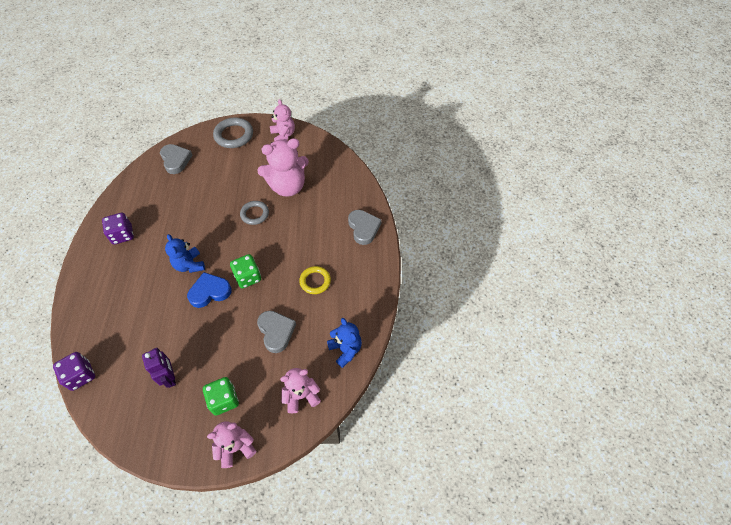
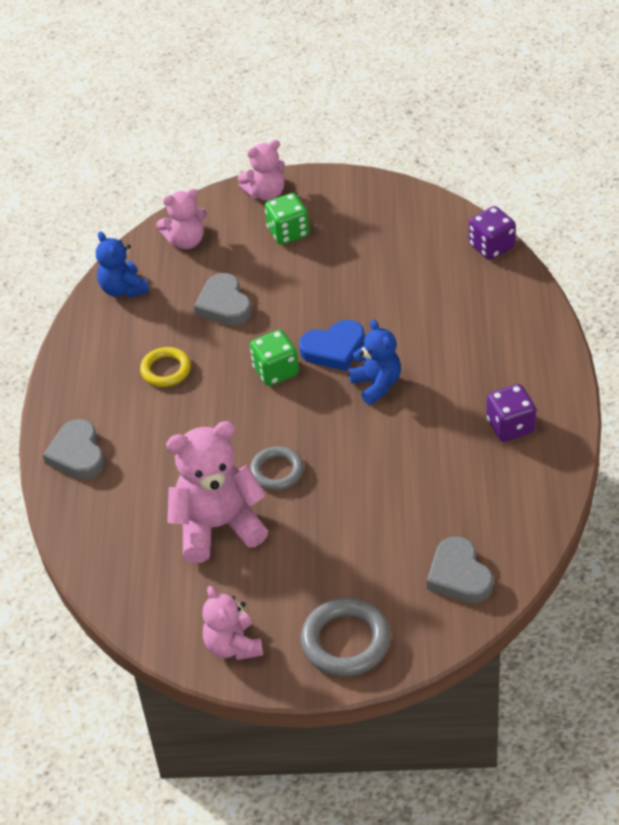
camera: 175 degrees left, 10 degrees down
(170, 377) = (367, 250): purple robot -> none

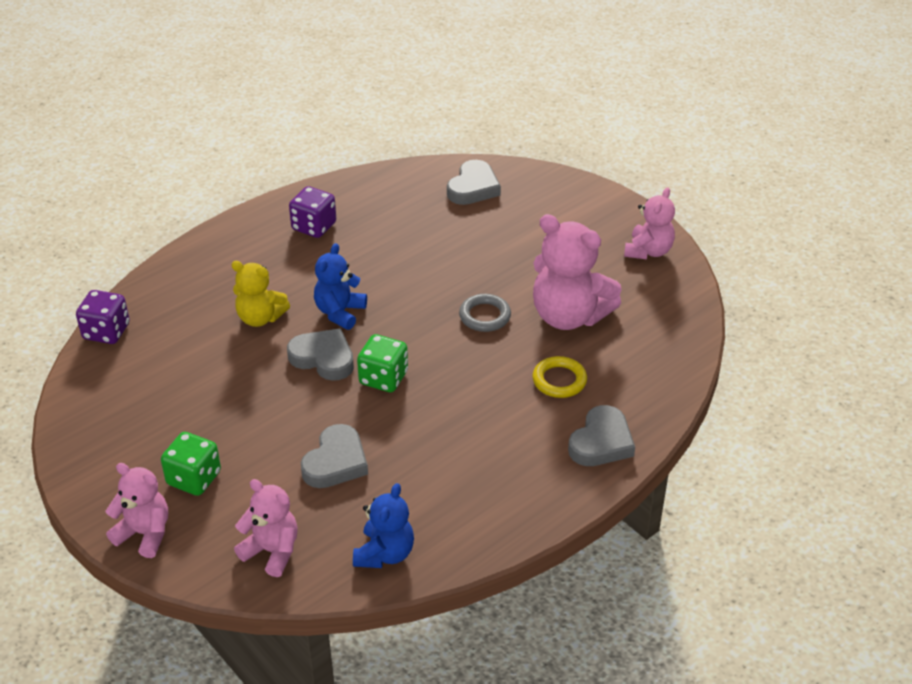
camera: 135 degrees left, 5 degrees down
(166, 370) = (453, 449): yellow ring -> yellow ring (559, 380)
(334, 349) = (323, 358): blue heart -> grey heart
(346, 641) = (581, 207): grey ring -> none
(419, 336) = (260, 318): none -> yellow teddy bear

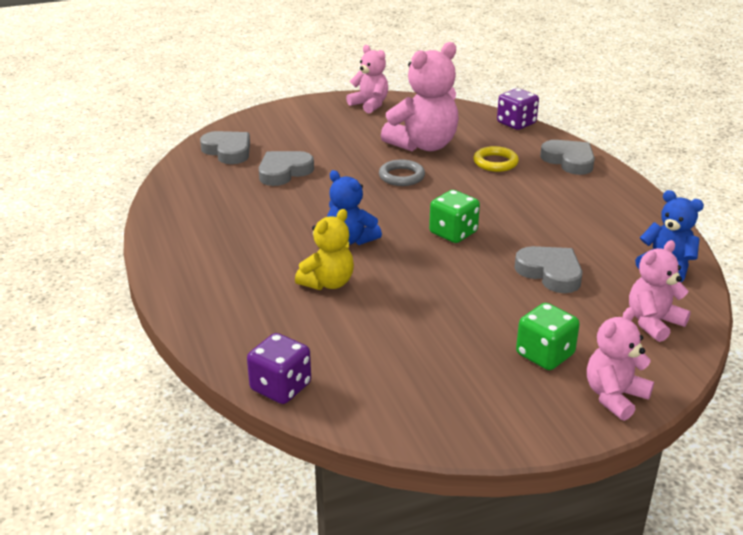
camera: 70 degrees left, 10 degrees down
(314, 226) = (210, 233): purple dice -> purple dice (516, 123)
(323, 358) = (409, 258): grey heart -> grey heart (284, 172)

